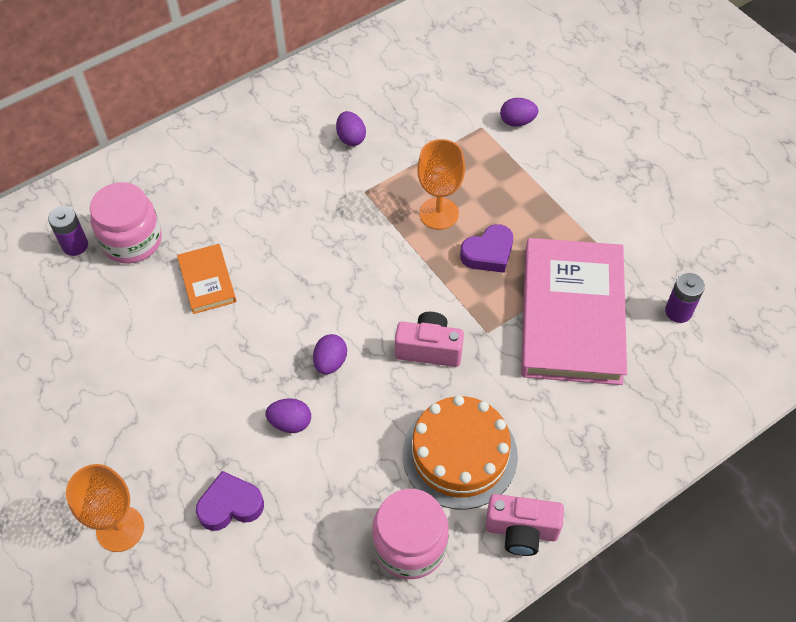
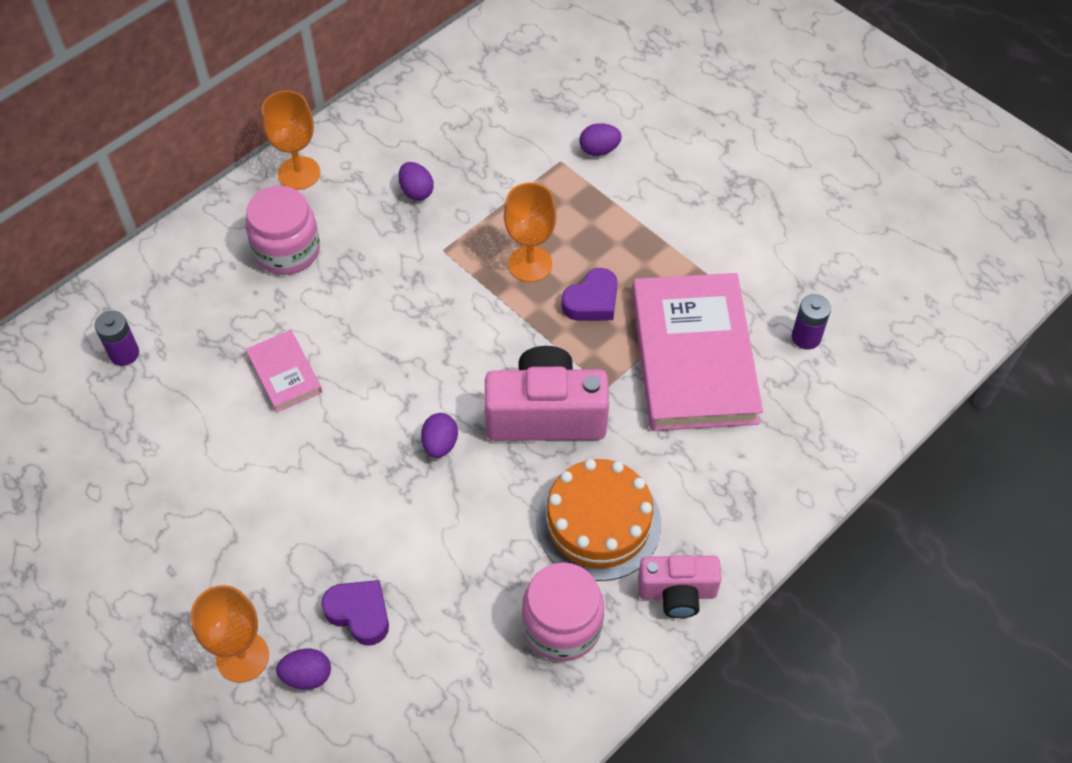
camera: 10 degrees left, 0 degrees up
(132, 241) = (189, 340): pink jar -> pink jar (287, 250)
(207, 281) = (284, 373): orange book -> pink book
(230, 505) = (359, 613): purple heart -> purple heart turned 60 degrees clockwise
(253, 110) = (299, 173): none -> orange goblet
(290, 423) = (408, 516): purple egg -> purple egg (307, 676)
(429, 349) = (545, 414): pink camera -> pink camera, size x1.64

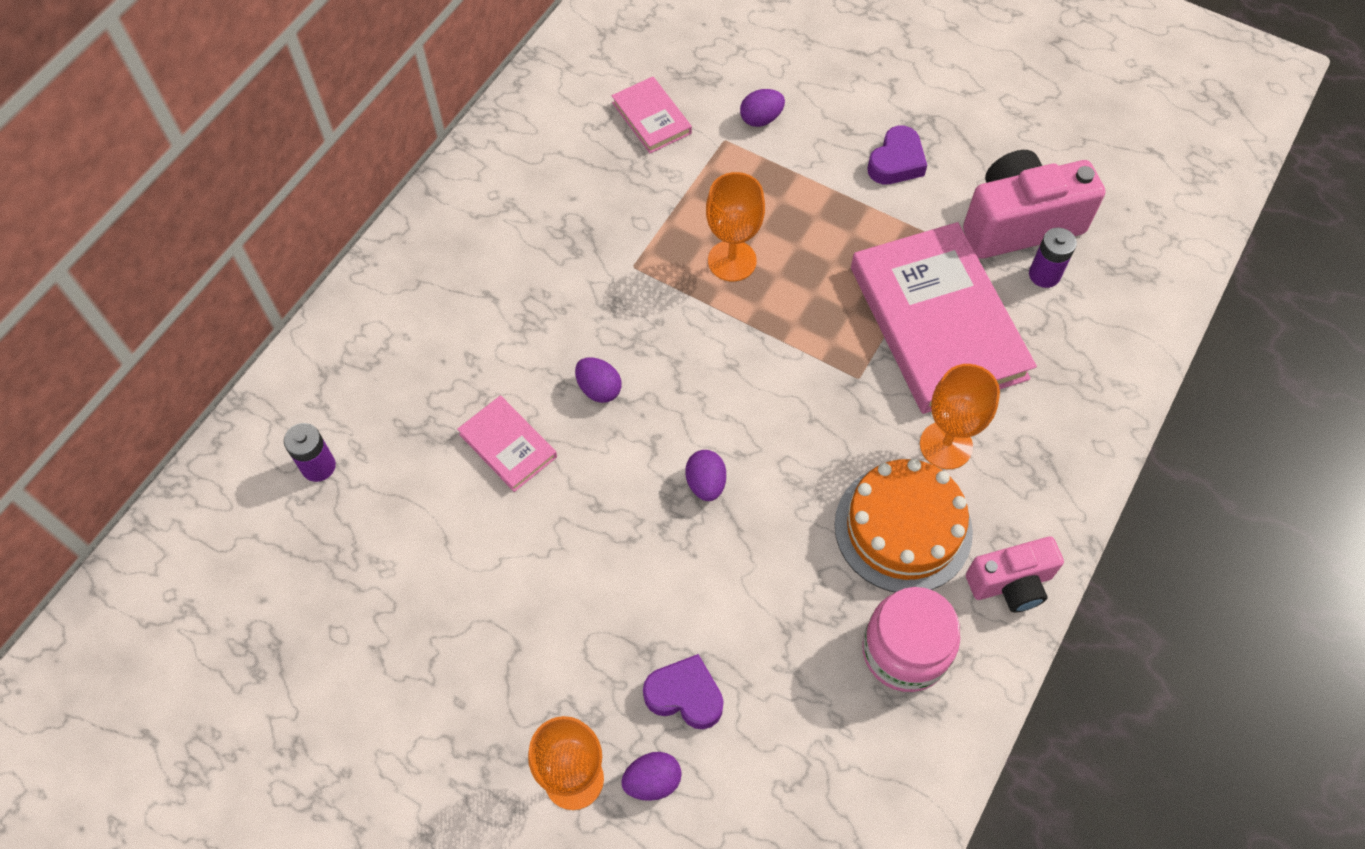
camera: 15 degrees left, 5 degrees up
(287, 250) = (462, 305): pink jar -> none
(299, 173) = (444, 215): orange goblet -> orange goblet (946, 445)
(416, 191) = (581, 207): purple egg -> purple egg (599, 389)
(503, 129) = (651, 118): none -> pink book
(545, 414) = (806, 423): pink camera -> pink camera (1019, 223)
(592, 301) = (811, 287): purple heart -> purple heart (896, 162)

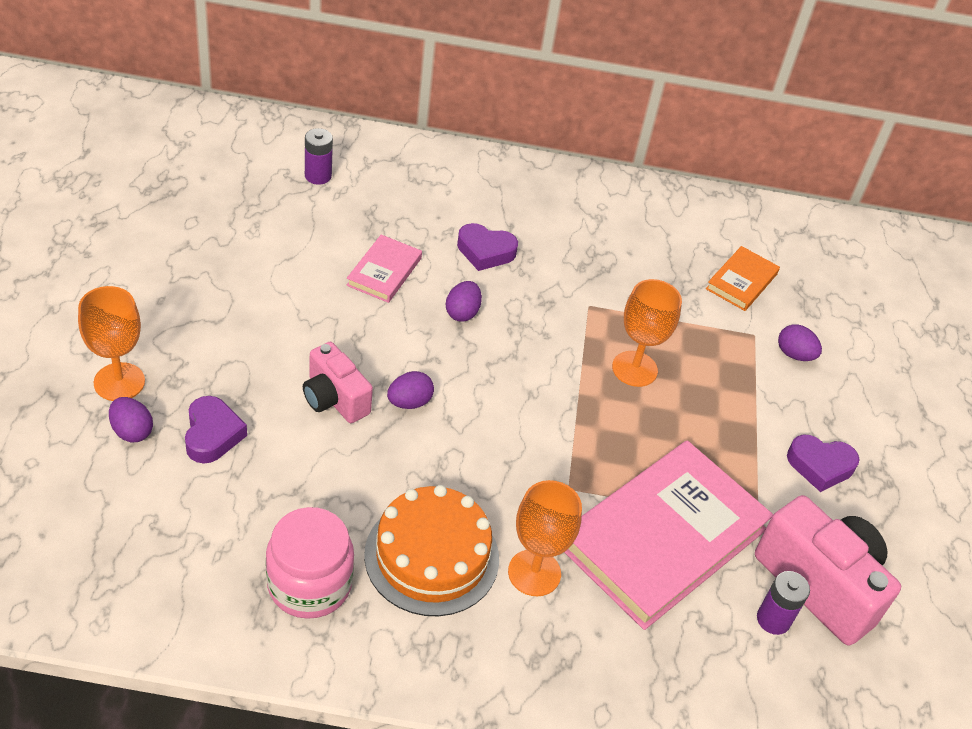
camera: 60 degrees right, 15 degrees down
(517, 333) = (485, 251): none -> purple heart
(651, 118) = (741, 281): pink book -> orange book
(1010, 583) = (412, 658): pink camera -> pink camera (334, 399)

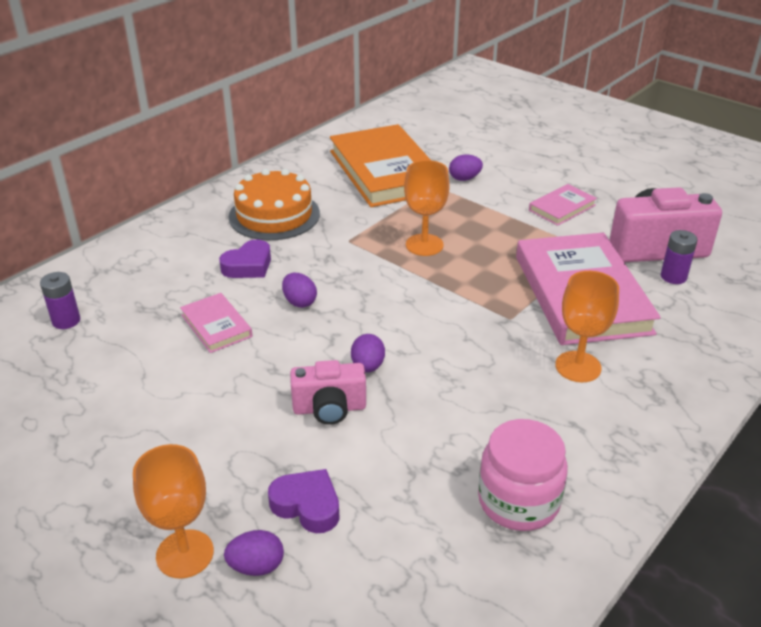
camera: 50 degrees left, 10 degrees down
(432, 556) = (531, 415): orange cake -> orange cake (274, 215)
(741, 281) = (385, 171): orange book -> orange book, size x2.17
(820, 466) = (562, 208): purple heart -> pink book

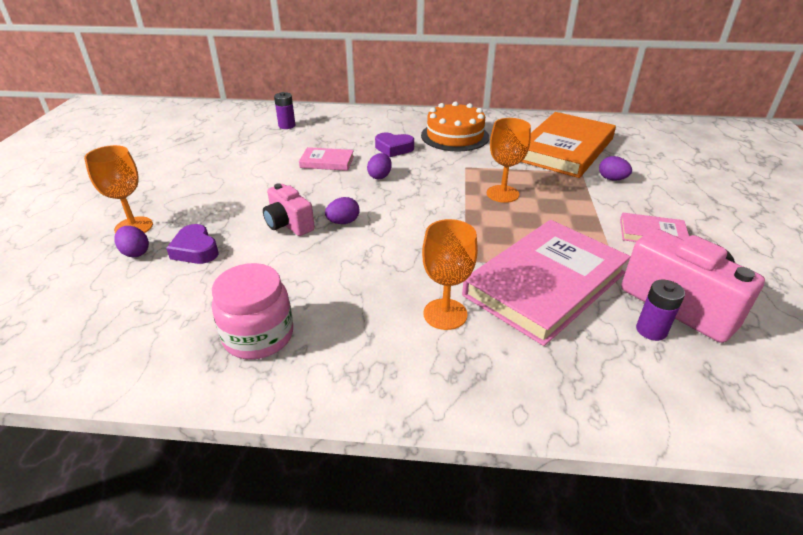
camera: 55 degrees right, 0 degrees up
(216, 326) = (327, 162): pink book -> pink book turned 75 degrees clockwise
(307, 505) = (195, 250): purple heart -> purple heart turned 150 degrees clockwise

